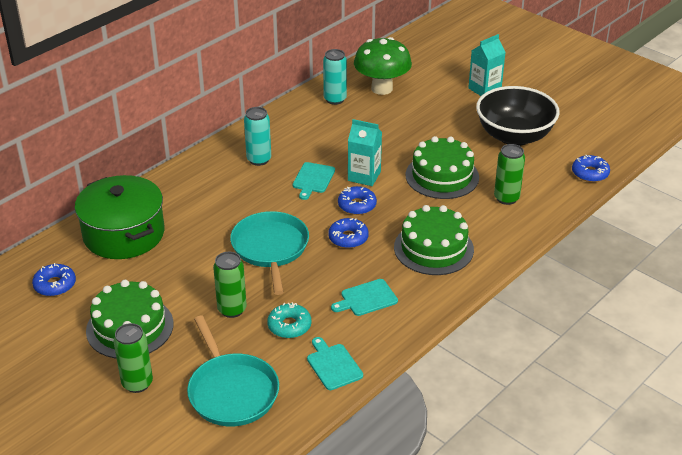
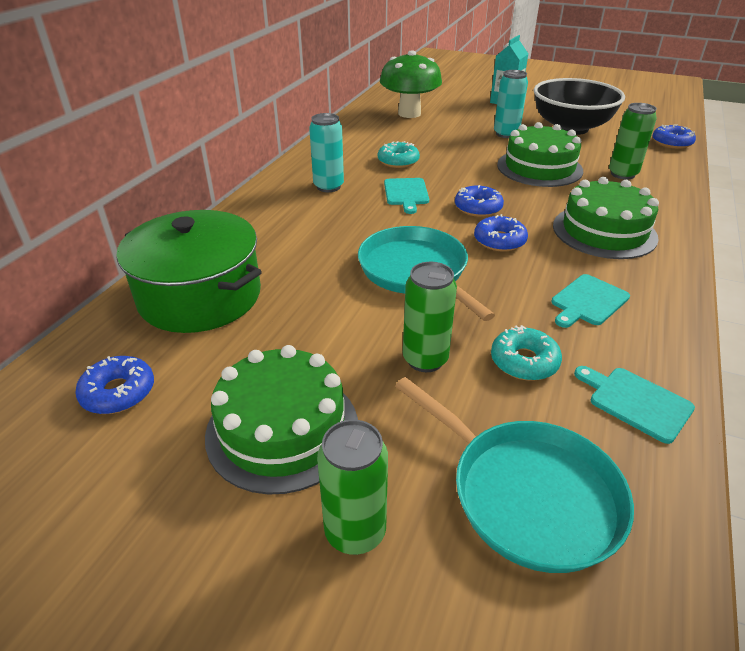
camera: 20 degrees left, 0 degrees up
(331, 144) = (398, 161): none -> turquoise donut
(335, 99) = (370, 127): turquoise can -> turquoise can (506, 134)
(364, 176) = (459, 181): turquoise carton -> none

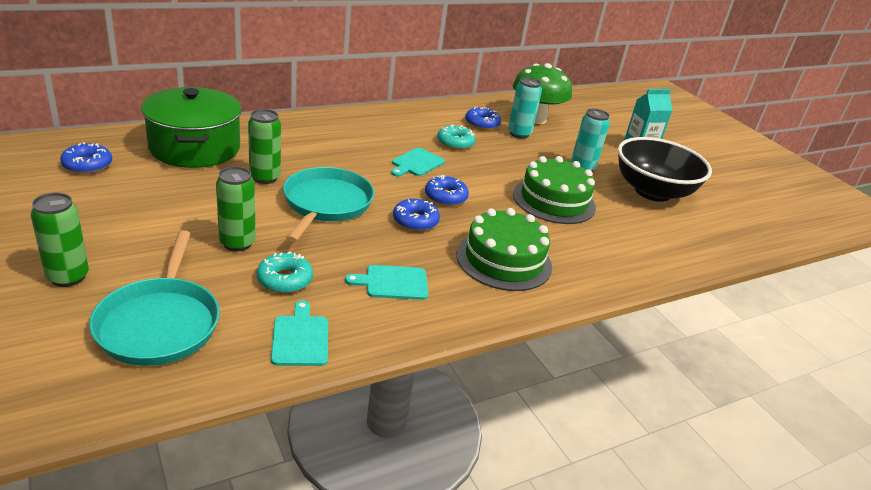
camera: 35 degrees right, 5 degrees down
(282, 429) = (118, 223): green cake -> none
(328, 186) = (376, 133): turquoise can -> turquoise can (519, 134)
(622, 174) = (615, 241): green can -> green can (265, 177)
(671, 143) = (726, 248): blue donut -> blue donut (482, 124)

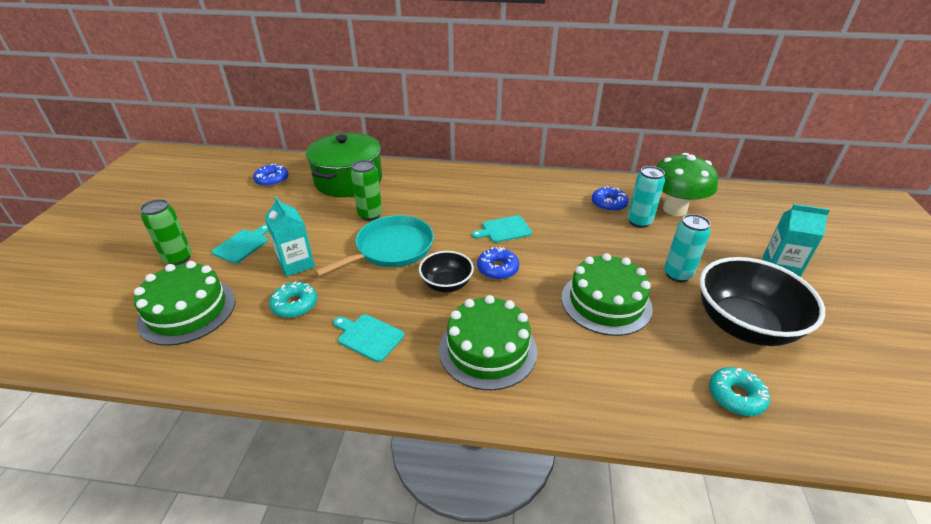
camera: 40 degrees right, 5 degrees up
(160, 323) = (187, 311): turquoise pan -> green cake
(237, 243) = (296, 264): green can -> turquoise carton
(300, 338) = (253, 359): turquoise cutting board -> turquoise cutting board (242, 245)
(415, 221) = (446, 284): blue donut -> black bowl
(455, 143) = (561, 218): turquoise donut -> turquoise donut (736, 396)

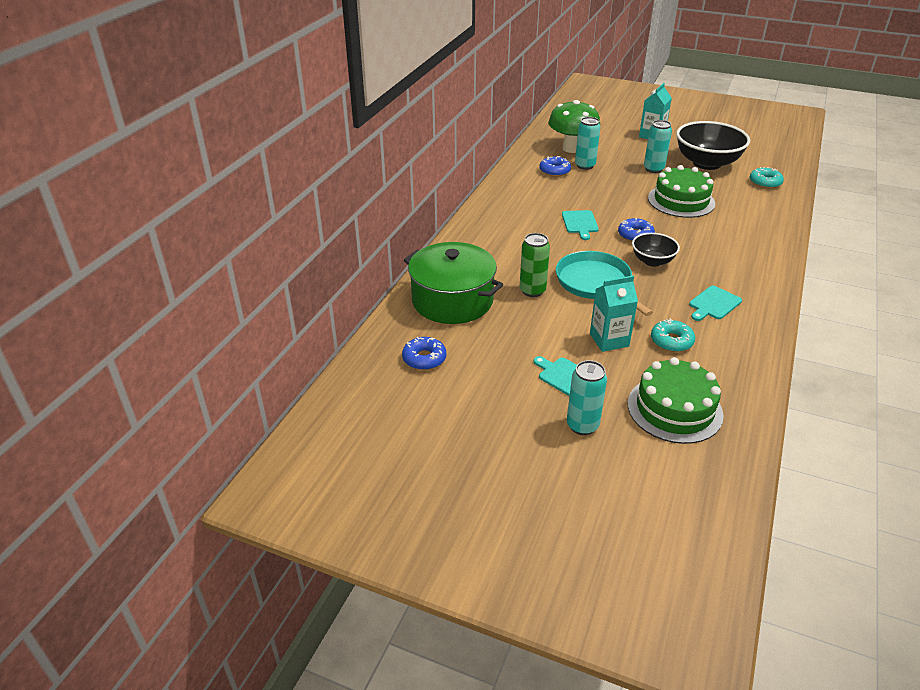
camera: 75 degrees left, 0 degrees up
(178, 258) = (582, 426): green can -> turquoise can
(487, 349) = (728, 254): green cake -> none

